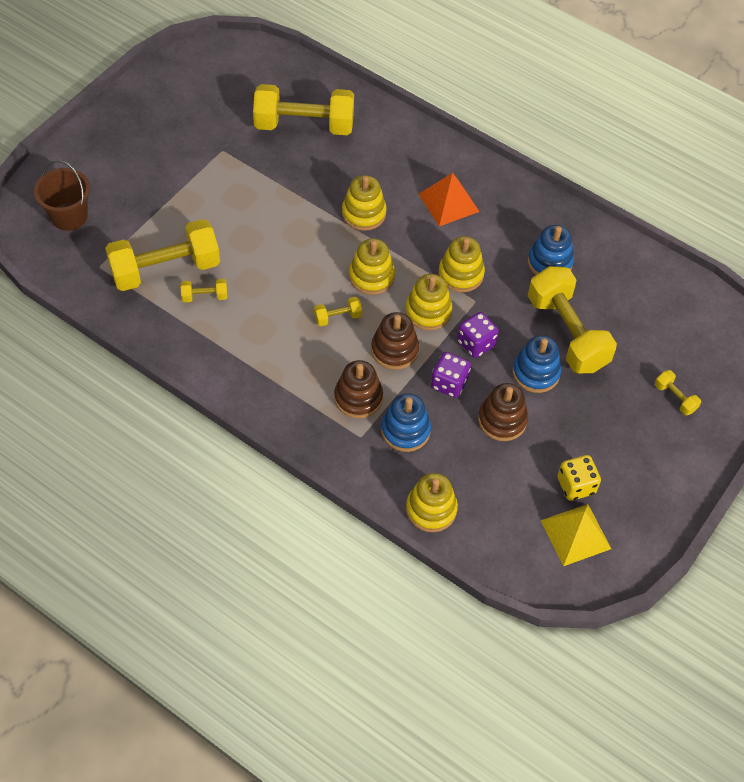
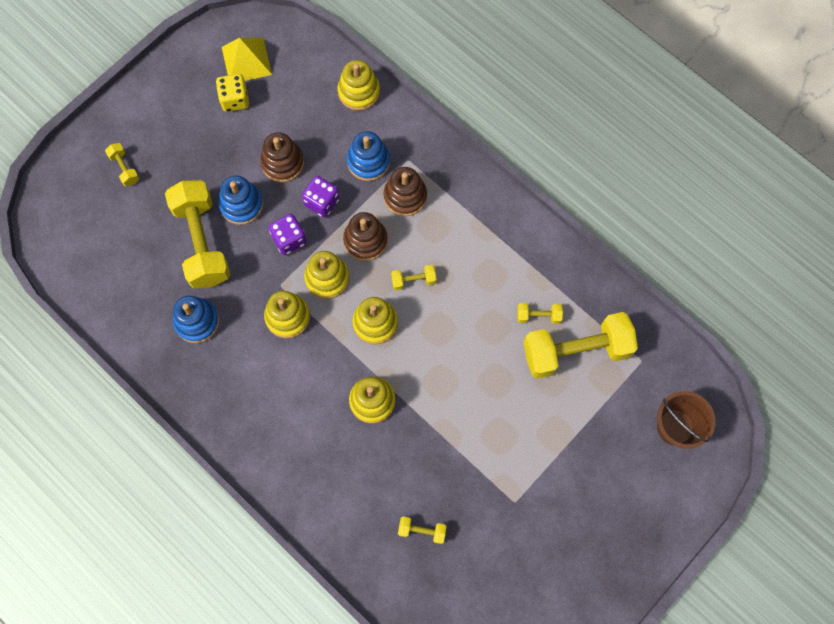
camera: 170 degrees left, 15 degrees up
(304, 125) = (422, 531): yellow dumbbell -> yellow dumbbell, size x0.43
(448, 202) = (282, 406): orange pyramid -> none

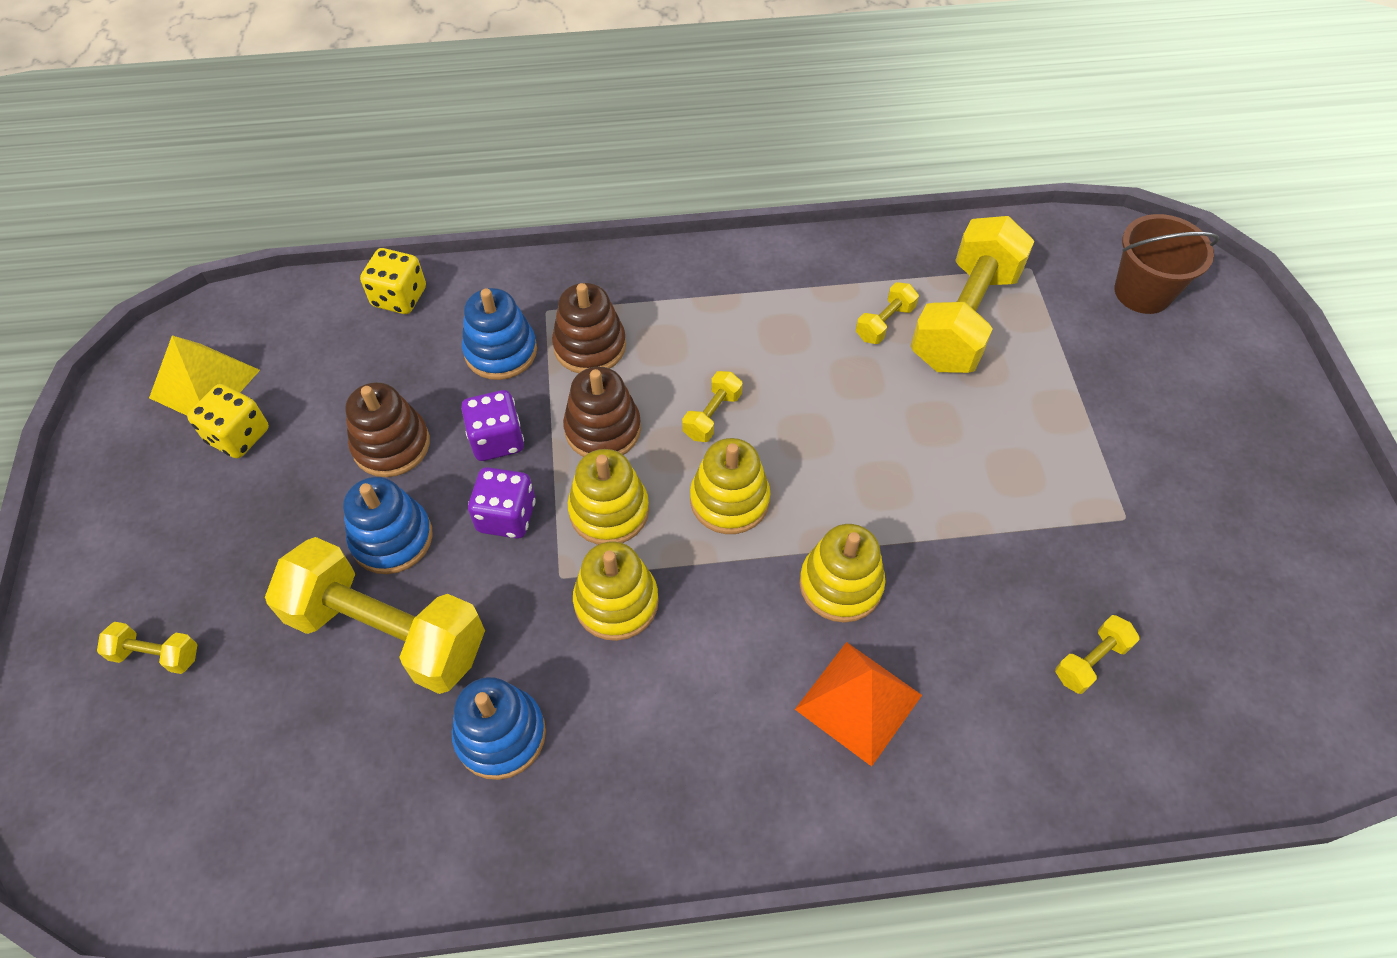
camera: 50 degrees left, 15 degrees down
(323, 447) = (858, 702): none -> orange pyramid
(359, 92) = (399, 297): yellow stacking toy -> yellow dice

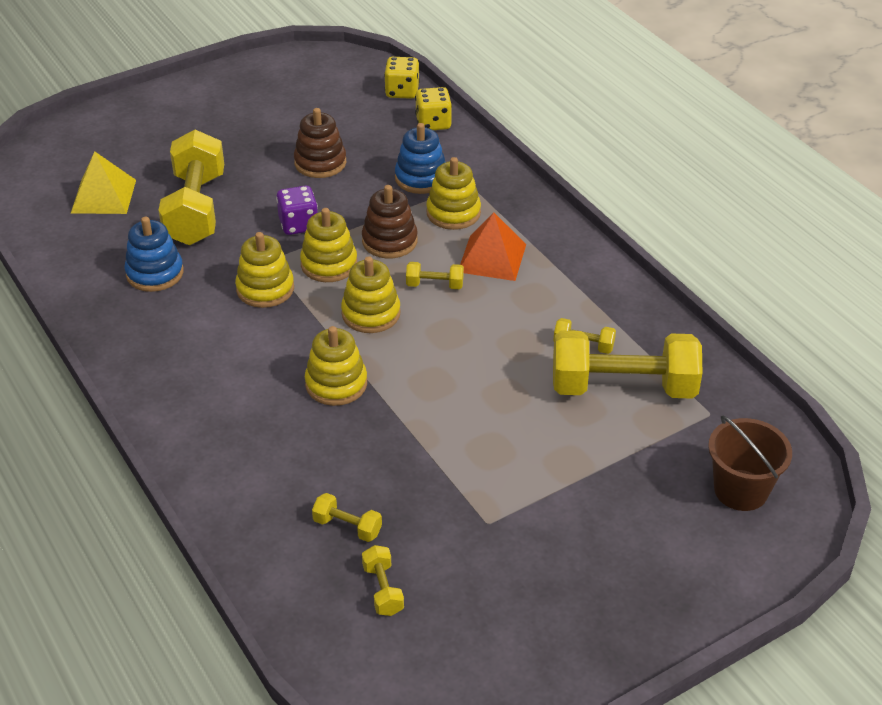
camera: 65 degrees right, 15 degrees down
(156, 655) = (140, 138): yellow dumbbell -> yellow dumbbell (383, 590)
(205, 383) = (317, 81): yellow pyramid -> yellow pyramid (103, 196)
(238, 436) = (290, 107): yellow dice -> yellow dice (402, 91)
(392, 538) = (256, 187): blue stacking toy -> none
(497, 440) = (351, 201): purple dice -> none
(590, 346) = (453, 213): brown stacking toy -> yellow stacking toy
(858, 702) = (253, 415): orange pyramid -> orange pyramid (492, 258)

